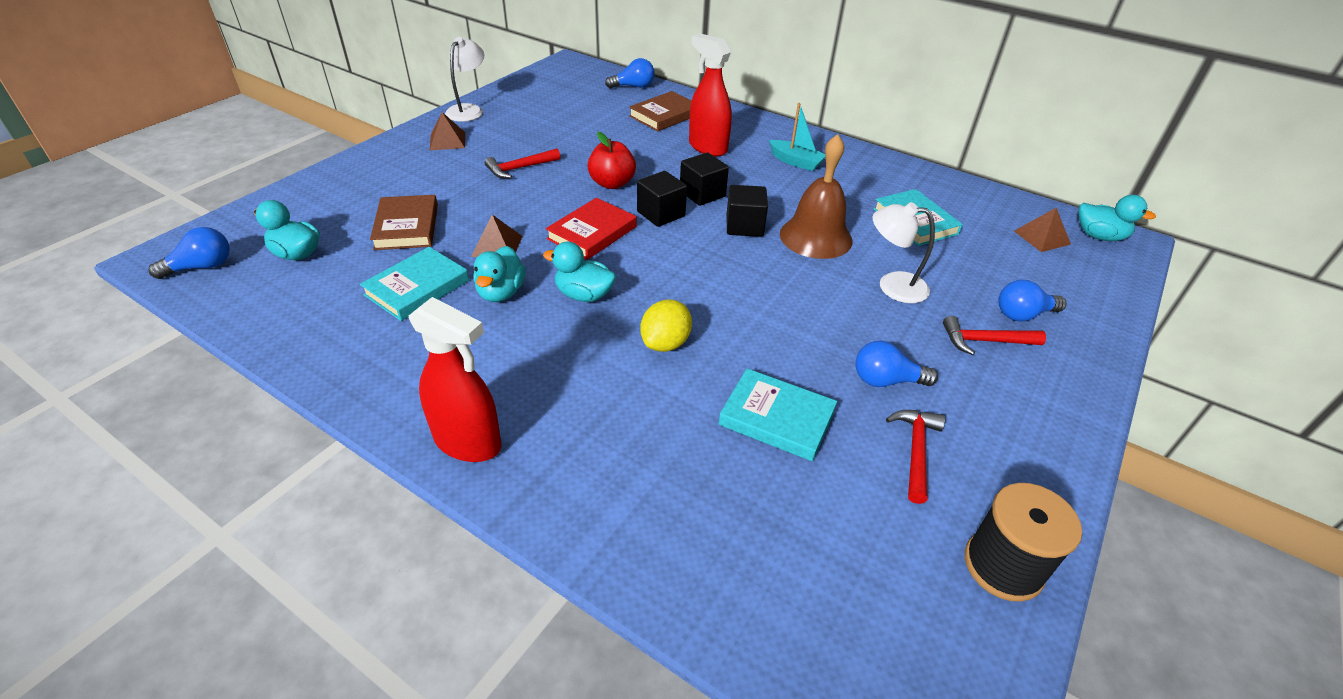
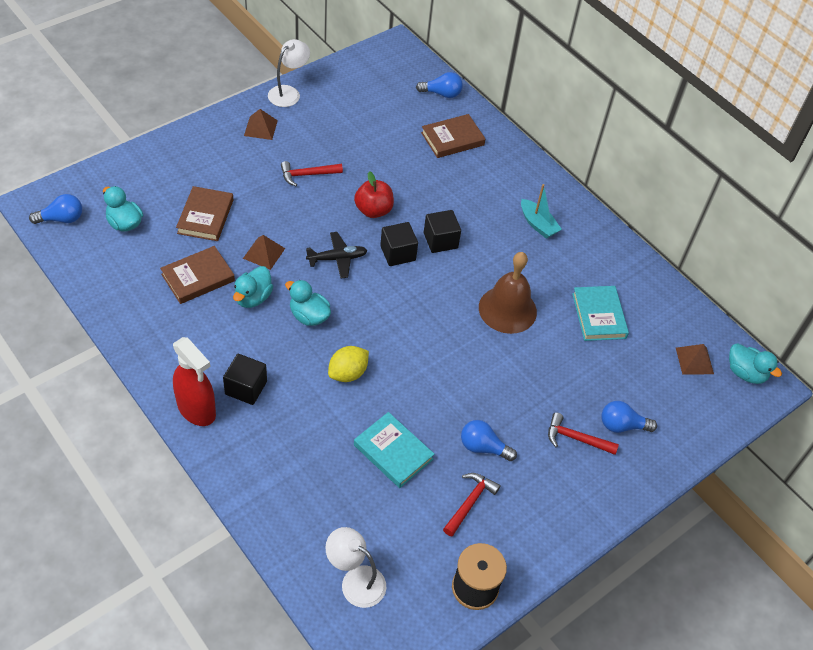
camera: 15 degrees right, 10 degrees up
(417, 288) = (198, 277): turquoise book -> brown book
(592, 233) = (337, 259): red book -> black plane
(707, 147) = (471, 188): red spray bottle -> none
(744, 226) = (457, 283): black cube -> black cube (246, 388)
(892, 286) = (539, 372): white lamp -> white lamp (355, 581)

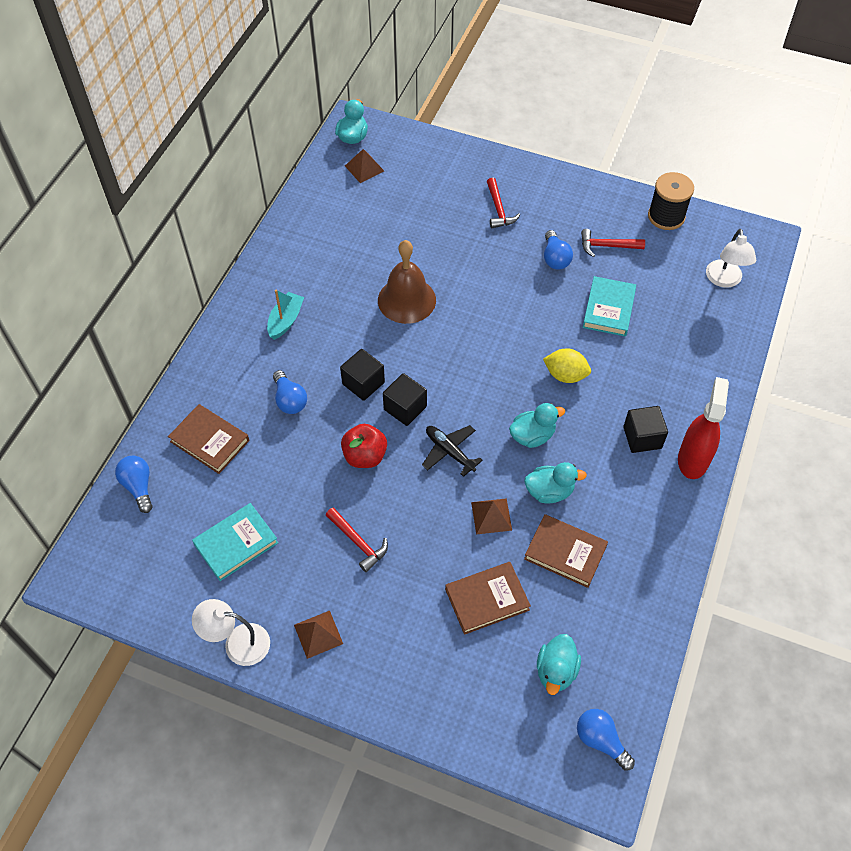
camera: 115 degrees left, 5 degrees up
(309, 316) = (532, 436): turquoise duck -> turquoise duck turned 120 degrees counterclockwise
(598, 316) = (364, 239): turquoise book -> turquoise book (236, 544)
(622, 425) = (463, 188): blue light bulb -> blue light bulb (289, 400)

